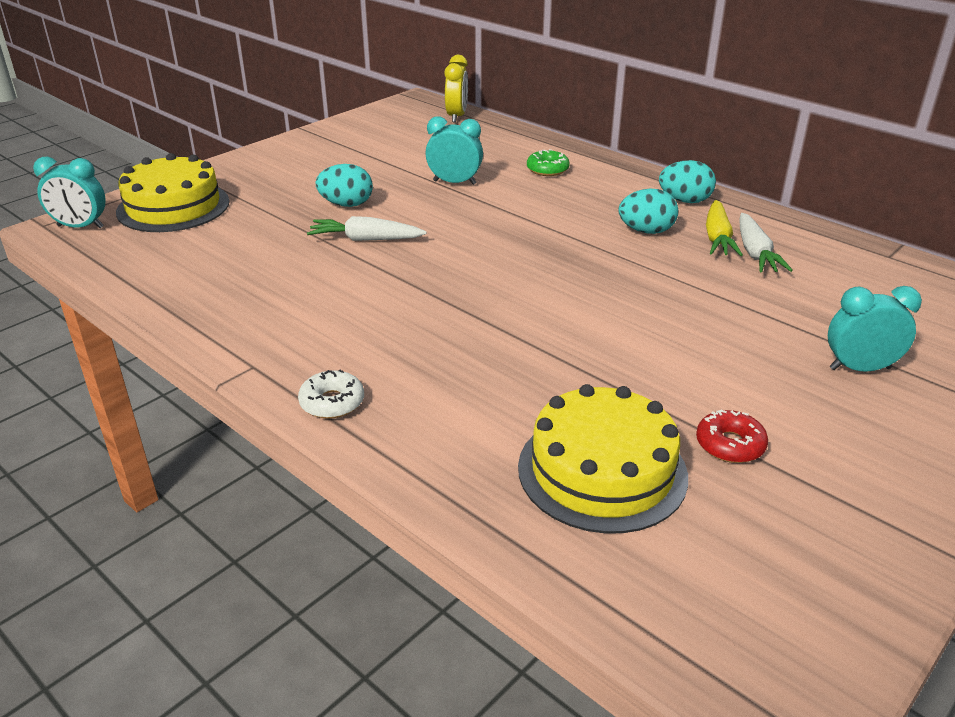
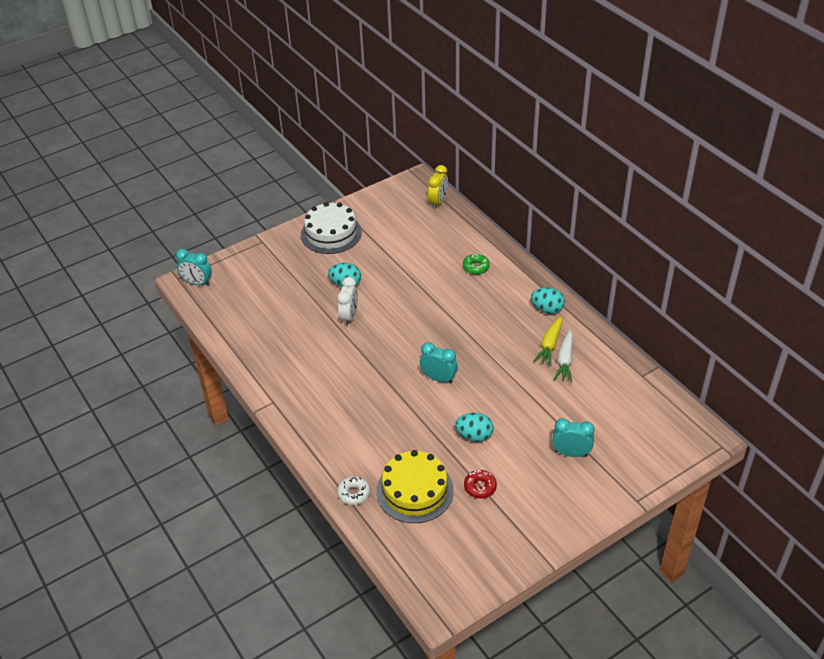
camera: 15 degrees right, 10 degrees up
(173, 206) = (248, 272): yellow cake -> none
(304, 156) = (331, 233): none -> white cake
(332, 402) = (305, 431): white donut -> white donut (354, 493)
(365, 239) = (349, 316): white carrot -> white clock
(454, 182) = (414, 272): turquoise clock -> turquoise clock (438, 378)
(646, 231) = (510, 333): turquoise egg -> turquoise egg (474, 436)

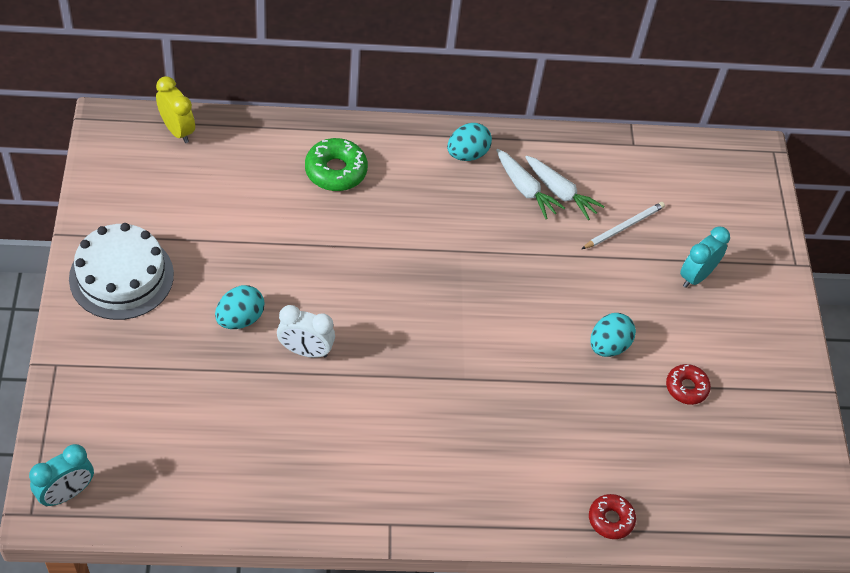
camera: 65 degrees left, 10 degrees up
(349, 316) = (305, 351): white clock -> white clock turned 150 degrees clockwise
(354, 493) = (610, 519): white donut -> red donut
(415, 490) = (649, 454): yellow cake -> none
(438, 378) = (492, 324): turquoise clock -> none
(476, 267) = (336, 171): green donut -> green donut, size x1.54
(549, 345) = (525, 189): yellow carrot -> white carrot
(571, 401) = (624, 227): none -> white pencil

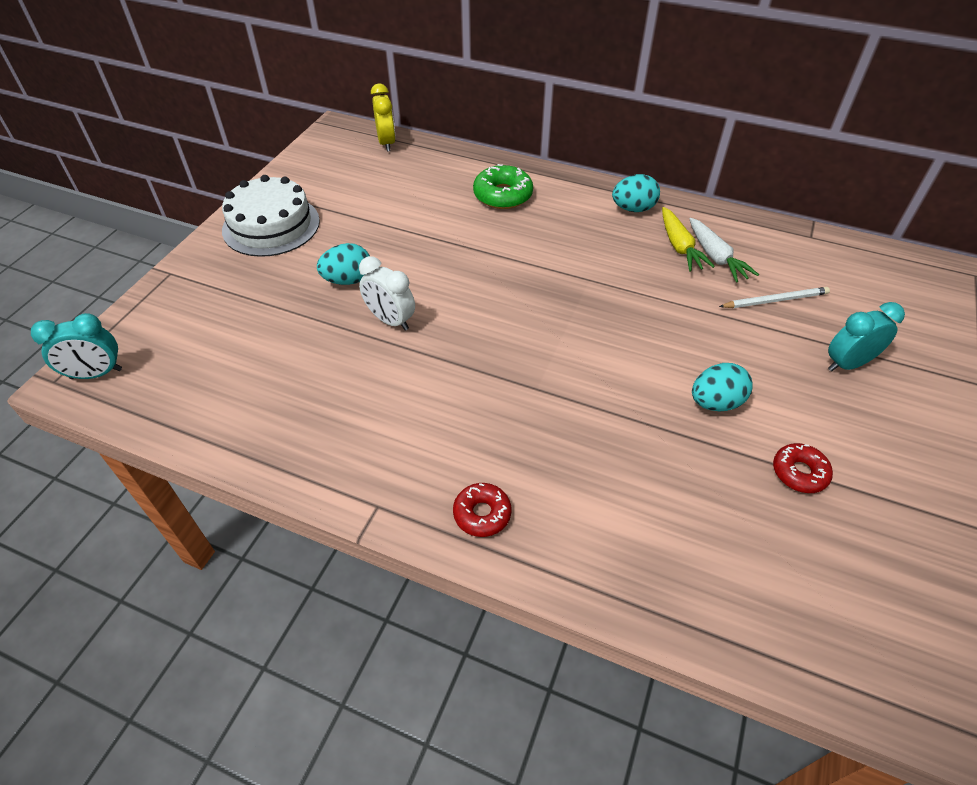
camera: 30 degrees right, 5 degrees down
(525, 189) = (679, 246): white carrot -> yellow carrot
(610, 519) = (644, 593): red donut -> red donut (482, 514)

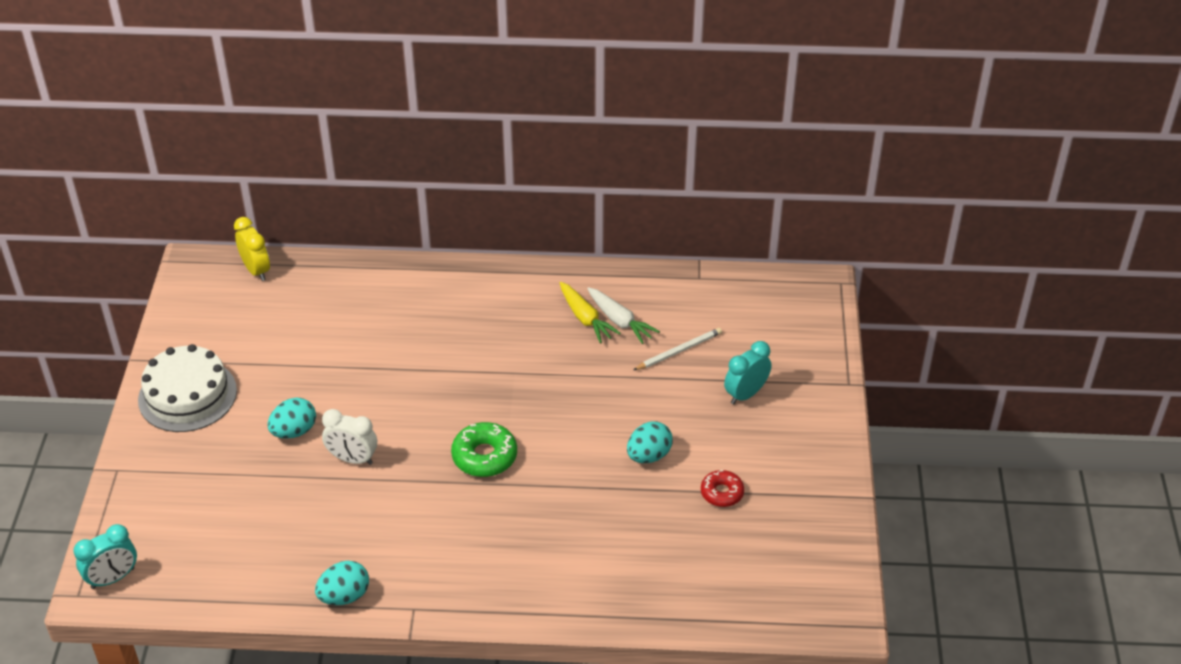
camera: 20 degrees left, 5 degrees down
(482, 514) = (496, 591): red donut -> none
(503, 195) = (402, 304): green donut -> green donut (484, 456)
(633, 209) = (532, 288): turquoise egg -> turquoise egg (344, 596)

